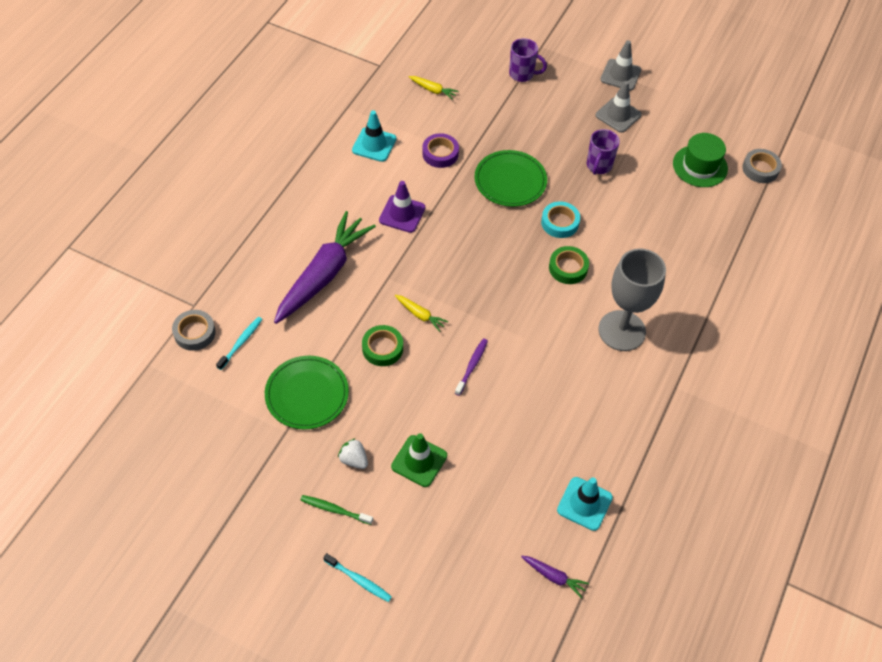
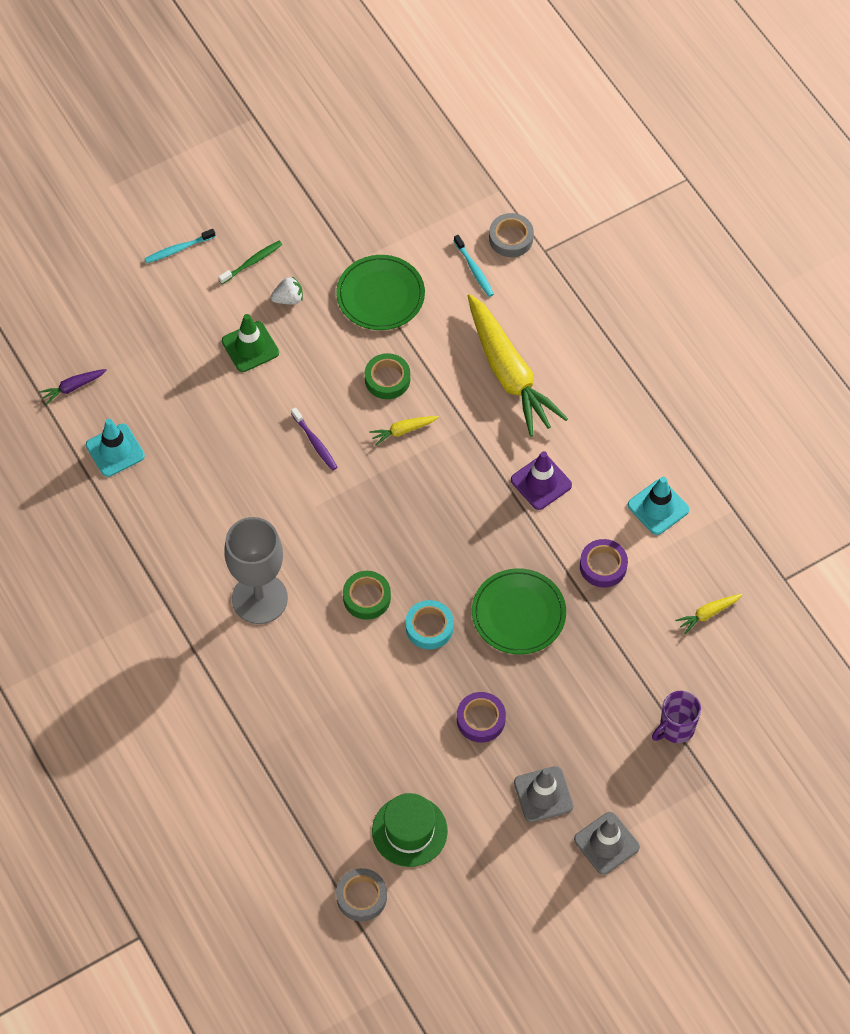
camera: 125 degrees right, 5 degrees up
(324, 274) = (509, 373): purple carrot -> yellow carrot
(598, 166) = (481, 719): purple mug -> purple tape

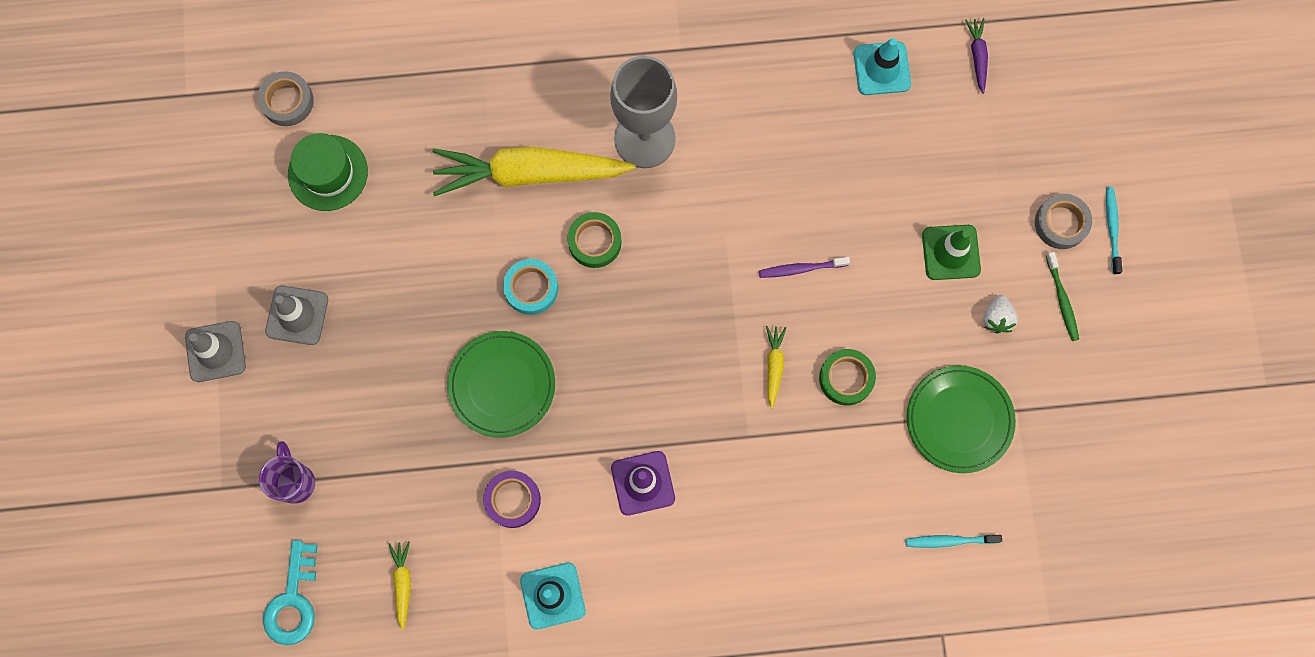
camera: 115 degrees right, 15 degrees up
(481, 719) = (406, 292): purple tape -> none
(509, 373) = (795, 514): yellow carrot -> yellow carrot (530, 173)
(511, 238) = (975, 604): grey tape -> grey tape (1061, 223)
(765, 685) = (293, 601): none -> turquoise key

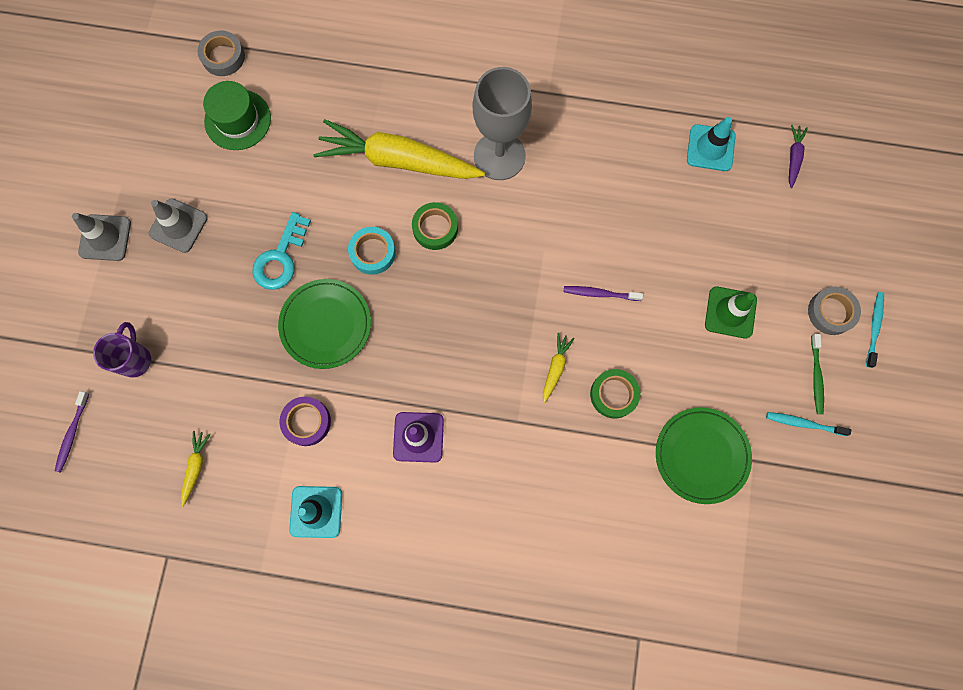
camera: 15 degrees right, 0 degrees up
(250, 584) = (72, 434): none -> purple toothbrush
(293, 601) = (102, 457): turquoise key -> turquoise key (280, 258)
(949, 541) = (667, 557): turquoise toothbrush -> turquoise toothbrush (803, 423)
(996, 318) = (755, 377): white strawberry -> none

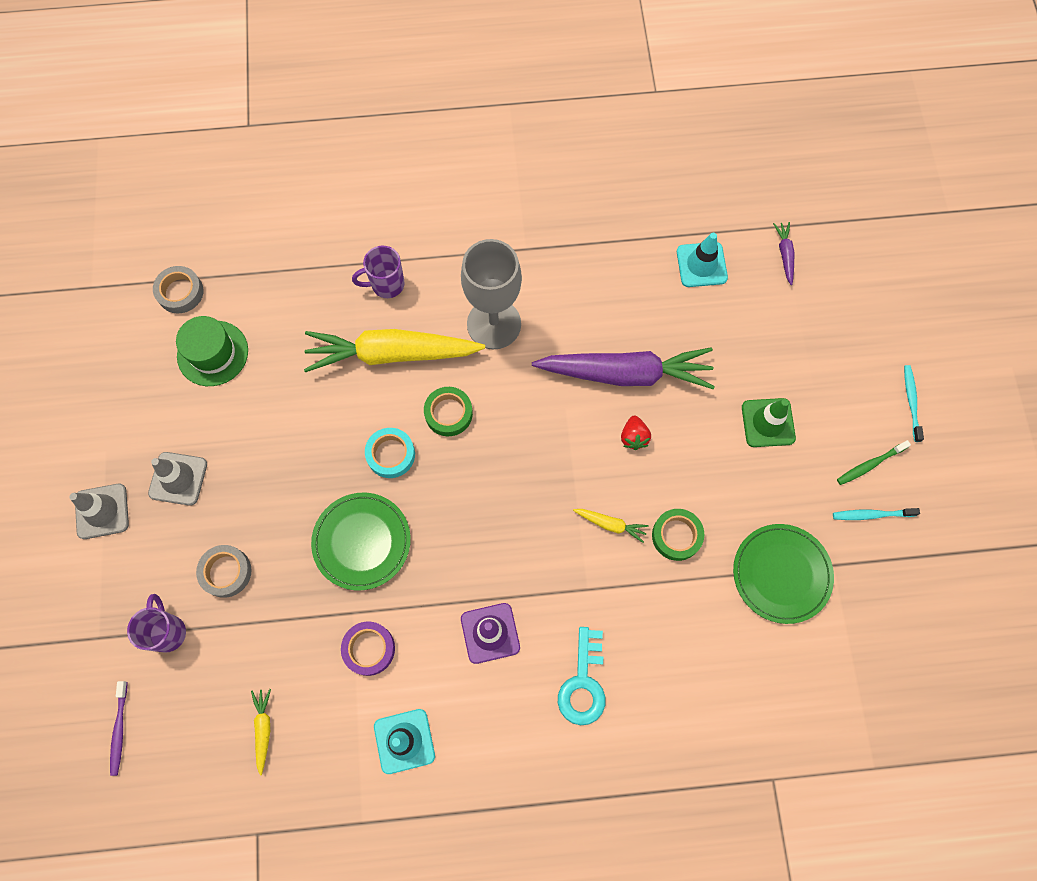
camera: 15 degrees left, 5 degrees down
(280, 258) = (296, 484): turquoise key -> turquoise key (583, 683)
(410, 95) = (386, 284): none -> purple mug
(555, 368) = (610, 524): yellow carrot -> yellow carrot turned 105 degrees clockwise
(600, 293) = (634, 437): purple toothbrush -> red strawberry
(609, 233) = (625, 374): none -> purple carrot
(816, 376) = (870, 465): green toothbrush -> green toothbrush turned 75 degrees clockwise
(831, 312) = (865, 397): grey tape -> grey tape (226, 572)

